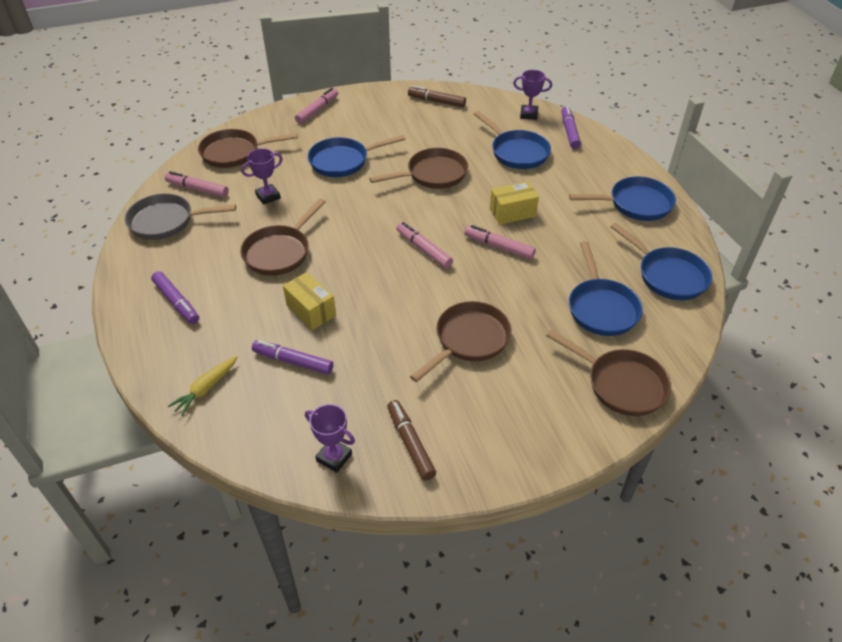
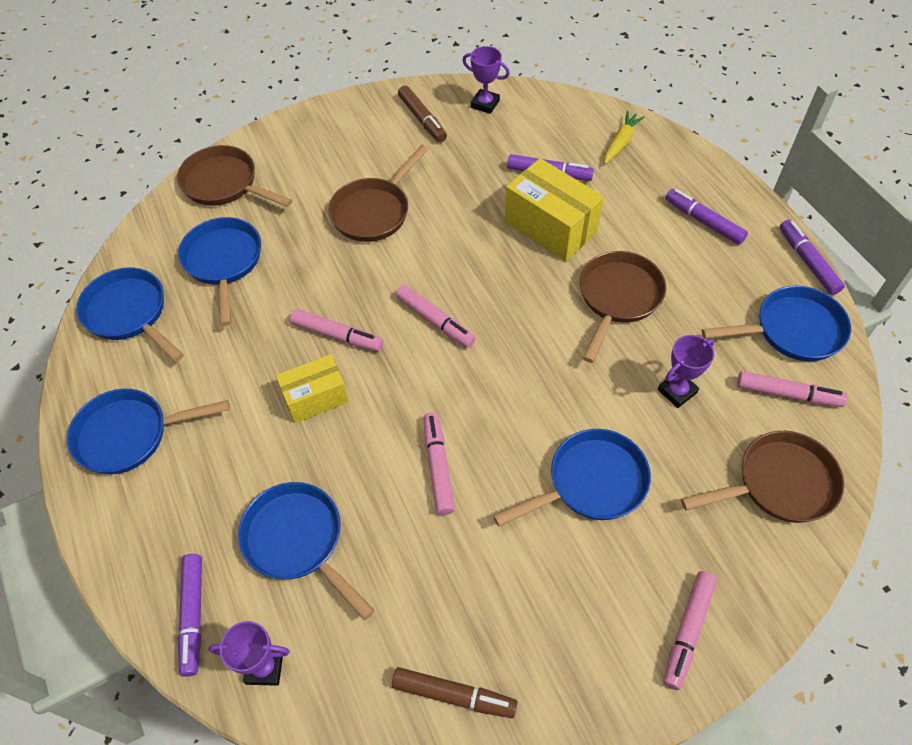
camera: 175 degrees right, 10 degrees up
(117, 263) = (807, 262): none -> purple marker
(166, 221) = (792, 330): grey pan -> blue pan
(311, 310) = (550, 227): yellow box -> yellow box, size x1.57
(433, 174) = (438, 467): brown pan -> pink marker

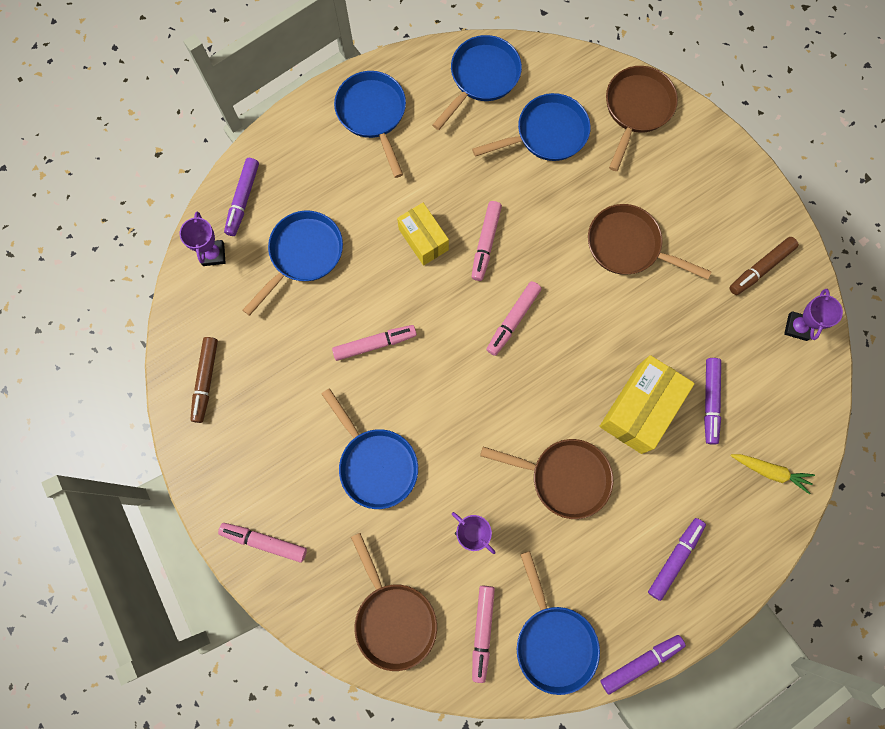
camera: 80 degrees right, 20 degrees up
(193, 616) = (243, 199): purple marker -> purple marker turned 60 degrees counterclockwise

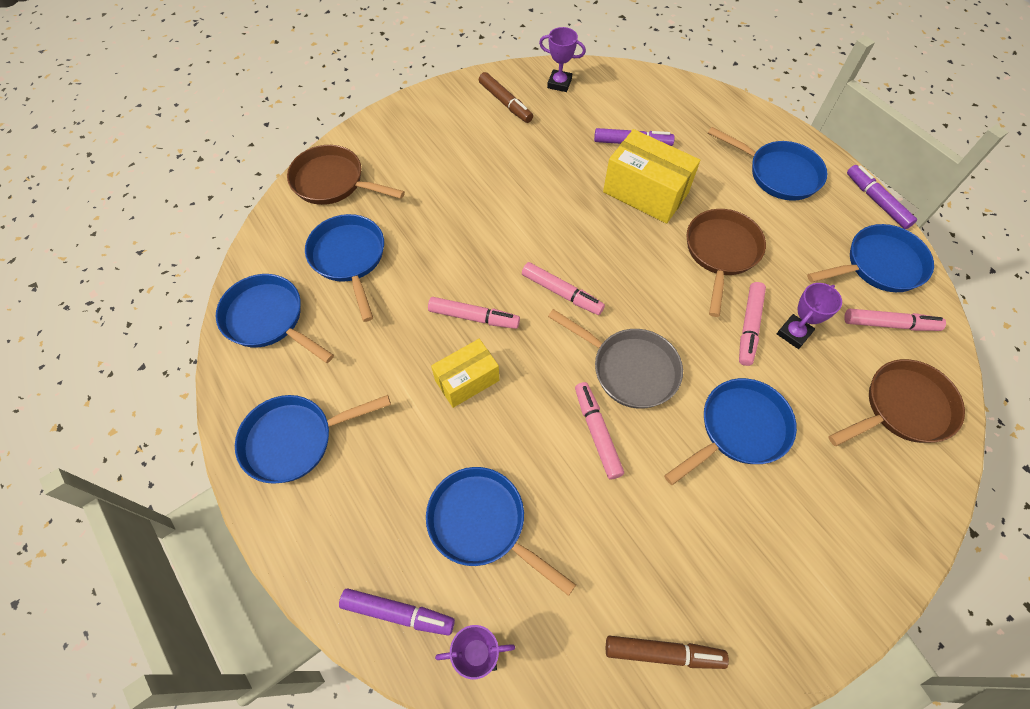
camera: 90 degrees left, 15 degrees down
(264, 542) = (857, 558): pink marker -> pink marker (749, 327)
(434, 375) = (629, 369): none -> grey pan
(628, 246) = (481, 194): brown pan -> none
(675, 558) = (778, 174): purple marker -> blue pan
(770, 471) = (689, 108): yellow carrot -> none

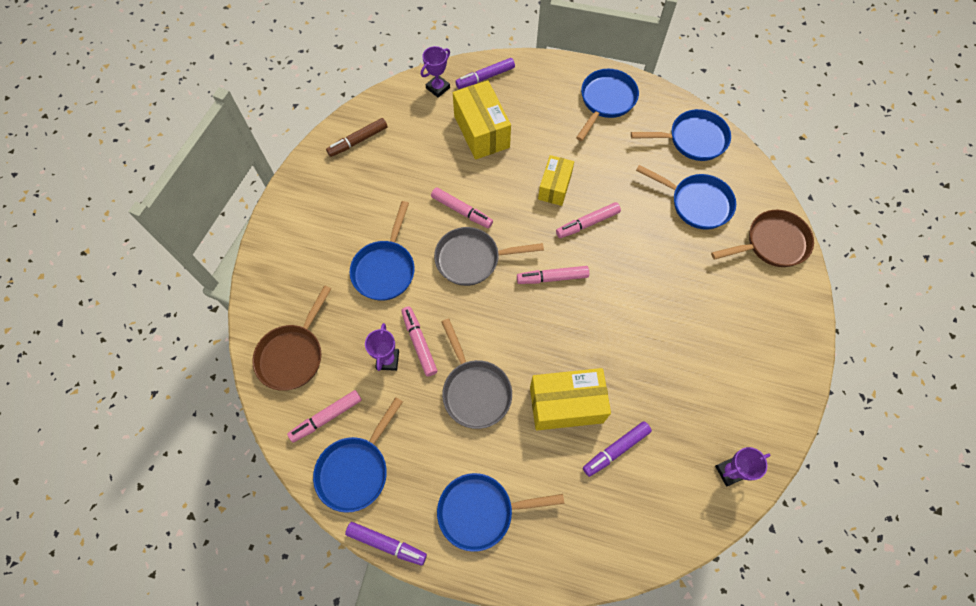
camera: 140 degrees right, 5 degrees up
(482, 523) = (481, 131): blue pan -> yellow box
(505, 103) = (746, 411): brown marker -> none
(721, 252) = (475, 391): brown pan -> grey pan

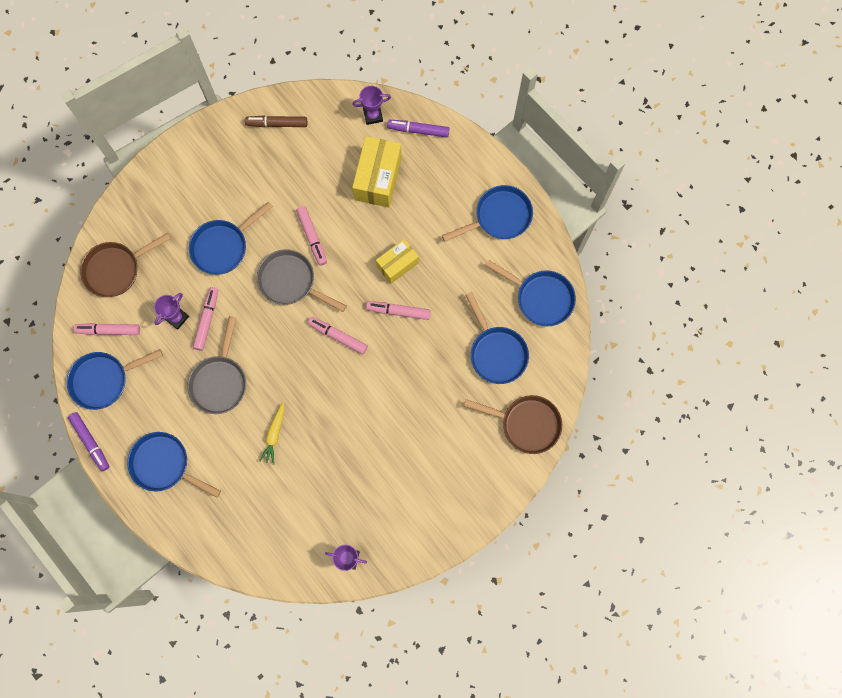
camera: 35 degrees right, 10 degrees up
(566, 404) = (274, 435): yellow box -> yellow carrot
(616, 450) = (283, 489): purple marker -> none

